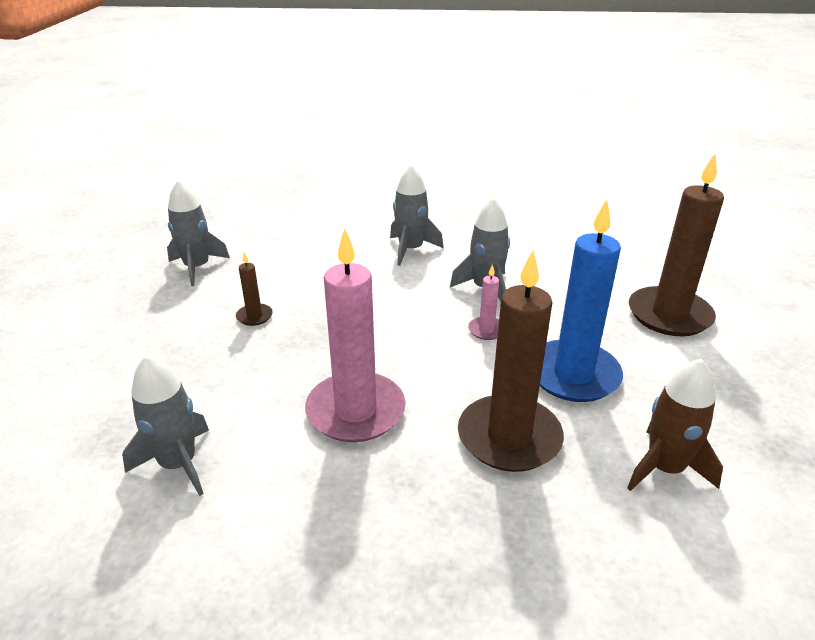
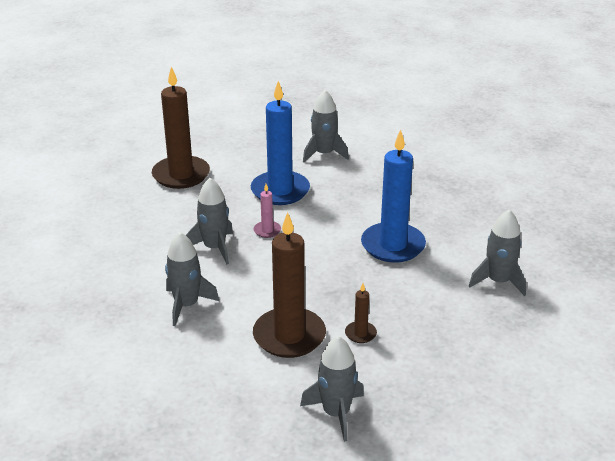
camera: 125 degrees left, 0 degrees up
(355, 411) = (393, 245): pink candle -> blue candle
(509, 437) = (353, 195): brown candle -> brown candle (289, 336)
(665, 468) = (324, 154): brown rocket -> grey rocket

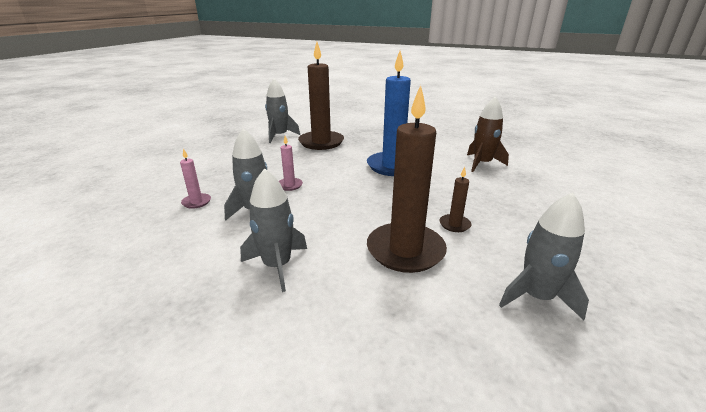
camera: 35 degrees left, 5 degrees down
(177, 219) = (196, 202): none -> pink candle
(181, 175) = (171, 173): brown candle -> brown candle (321, 142)
(280, 191) = (271, 161): blue candle -> none
(498, 281) = (482, 163): grey rocket -> brown rocket

